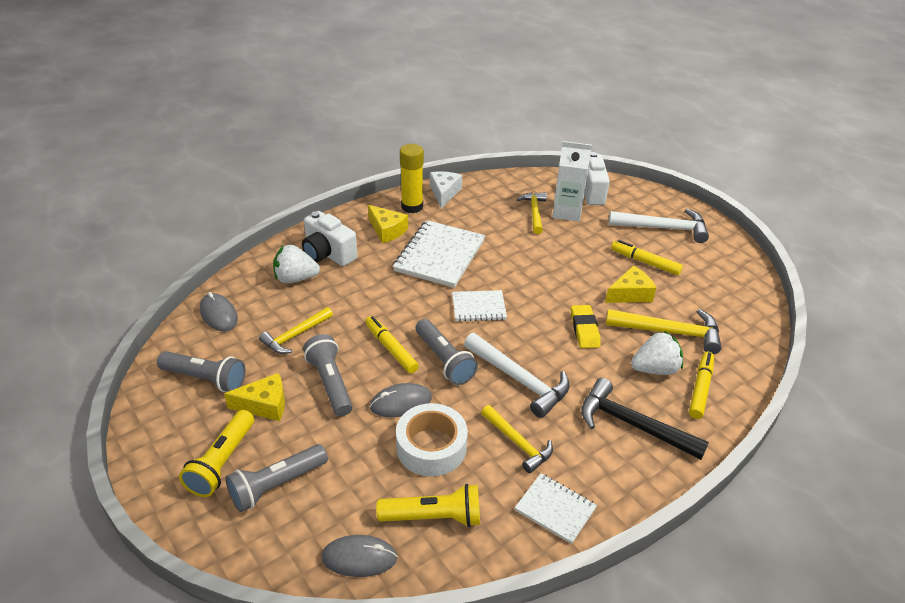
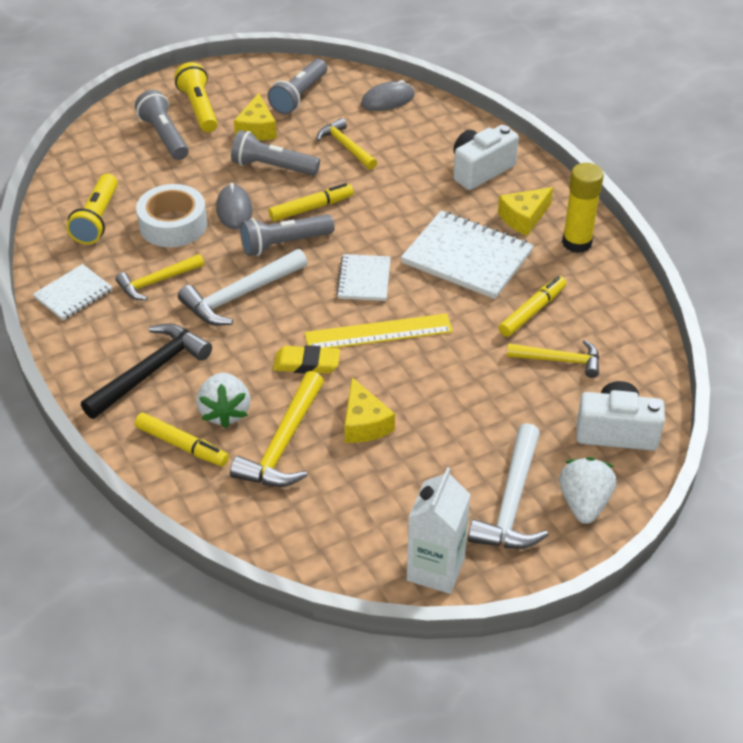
camera: 100 degrees right, 5 degrees up
(222, 462) = (199, 108): yellow flashlight -> yellow flashlight turned 45 degrees clockwise
(295, 278) = (438, 147): white strawberry -> white strawberry (584, 503)
(330, 383) = (273, 167): grey flashlight -> grey flashlight turned 150 degrees counterclockwise
(359, 558) = (77, 177): grey mouse -> none
(444, 193) = (610, 275): white cheese -> none
(536, 294) = (378, 332): none -> yellow ruler
(567, 212) = (559, 396): white carton -> white carton (435, 569)
(645, 262) = (430, 457): yellow marker -> yellow marker (532, 311)

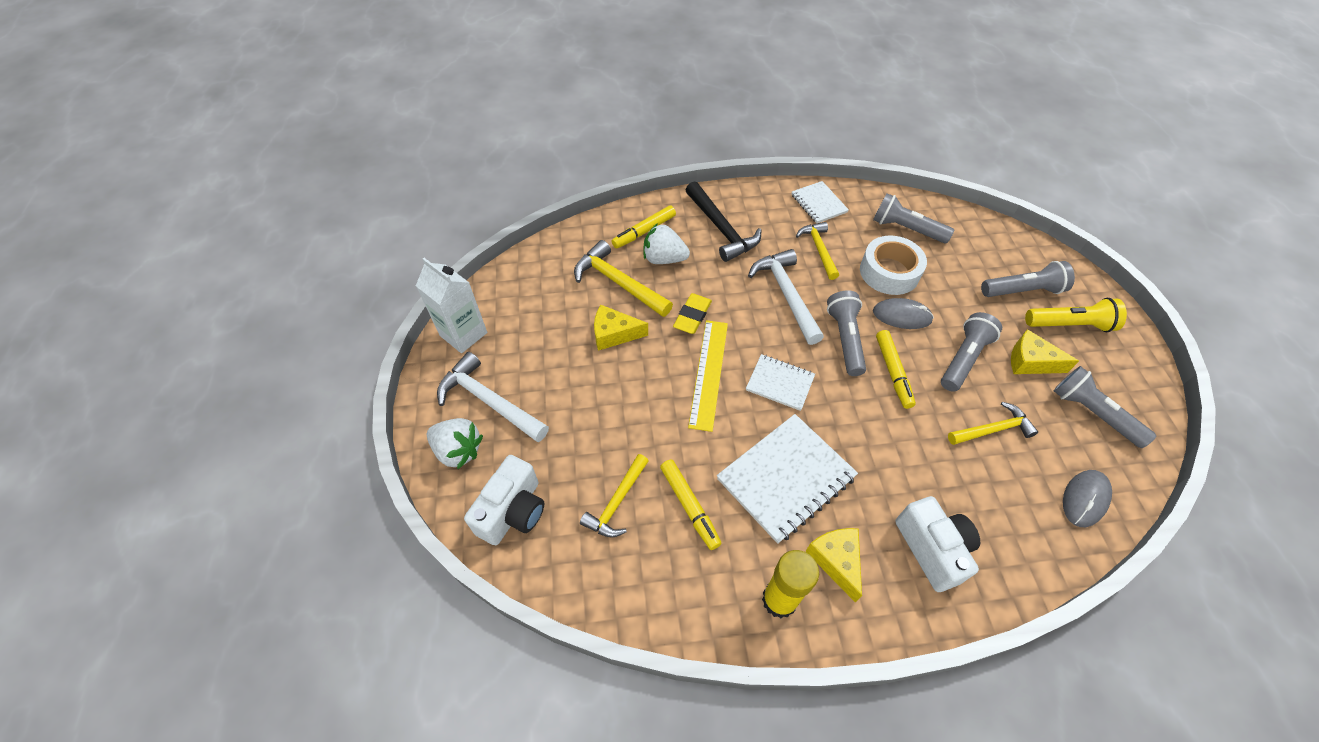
camera: 110 degrees right, 10 degrees up
(97, 219) = (906, 229): yellow flashlight -> grey flashlight
(387, 100) = (1085, 499): grey mouse -> grey mouse turned 45 degrees clockwise

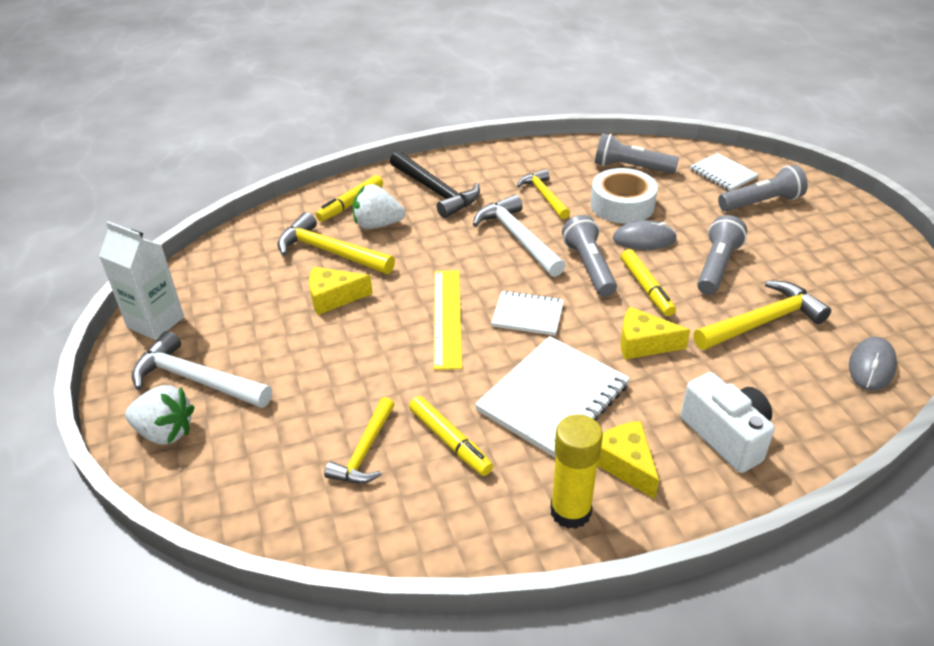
camera: 10 degrees left, 15 degrees down
(513, 511) = (242, 480): white camera -> none
(692, 316) = (419, 270): yellow eraser -> none
(818, 203) = (535, 158): white notebook -> white notebook (723, 174)
(992, 429) = (762, 322): yellow hammer -> yellow hammer, size x1.50
(1030, 362) = (785, 259): yellow cheese -> yellow cheese (643, 344)
(1069, 324) = (815, 224): yellow flashlight -> none
(1093, 413) = (859, 293): grey flashlight -> none

